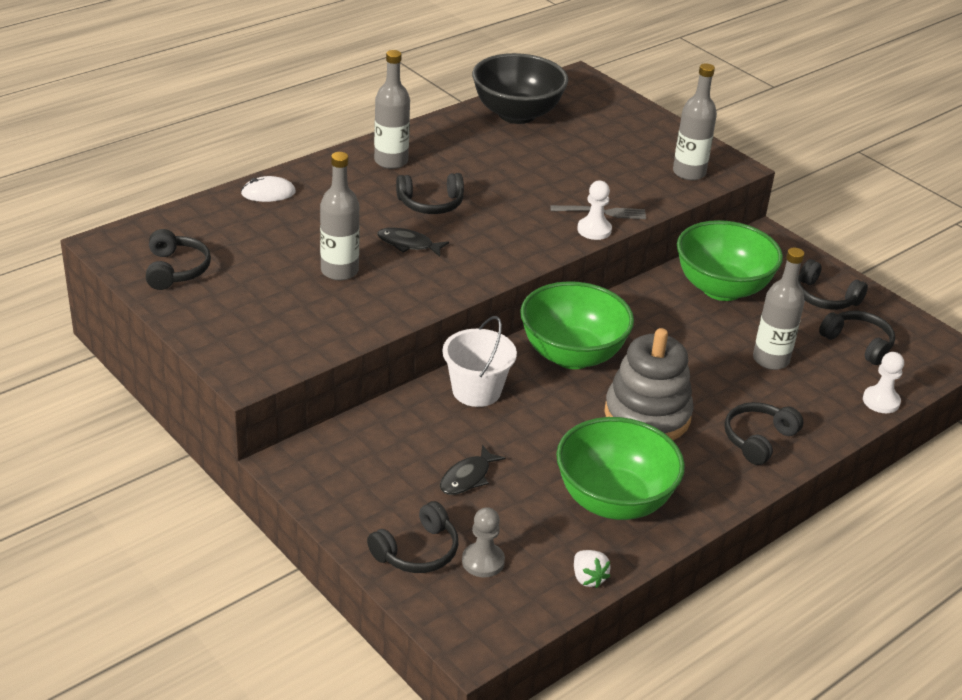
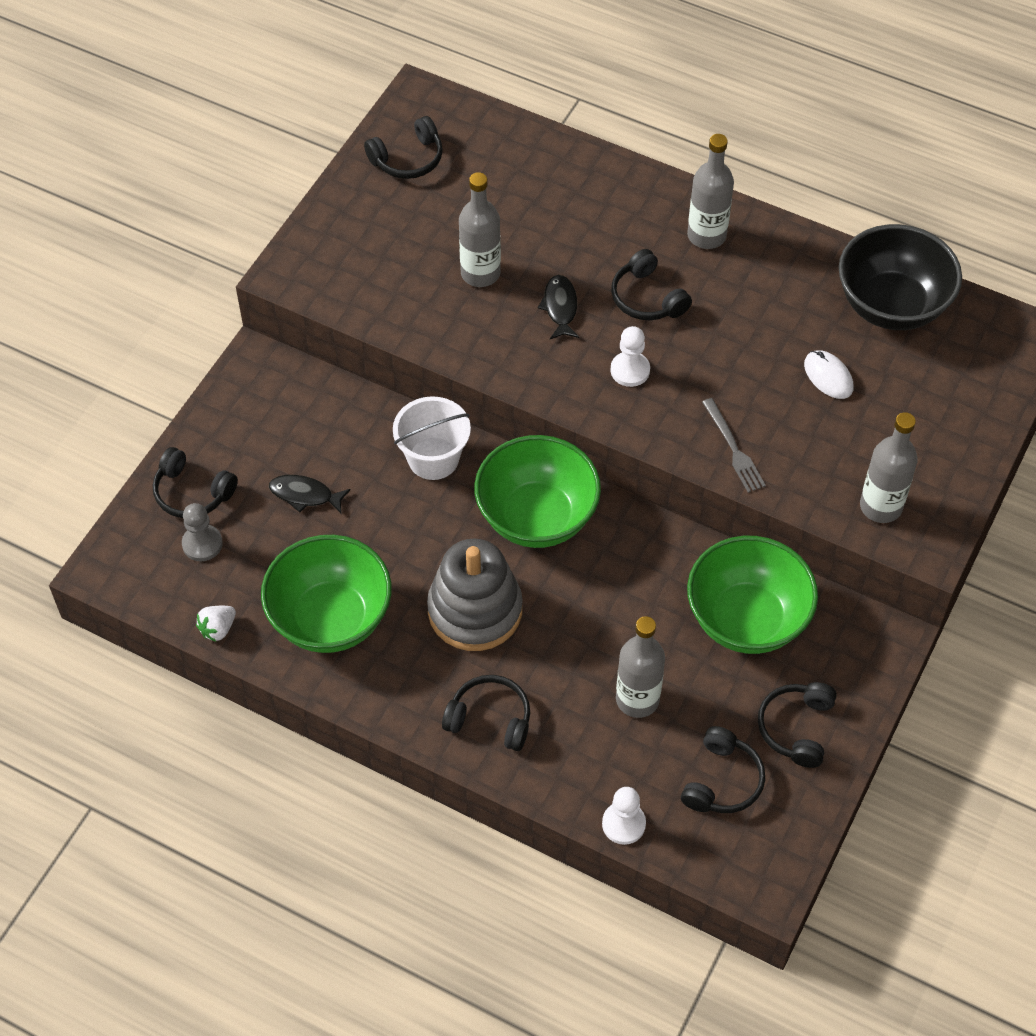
camera: 70 degrees right, 20 degrees up
(268, 193) = (577, 167): white mouse -> white mouse (828, 376)
(594, 230) = (692, 452): white pawn -> white pawn (630, 370)

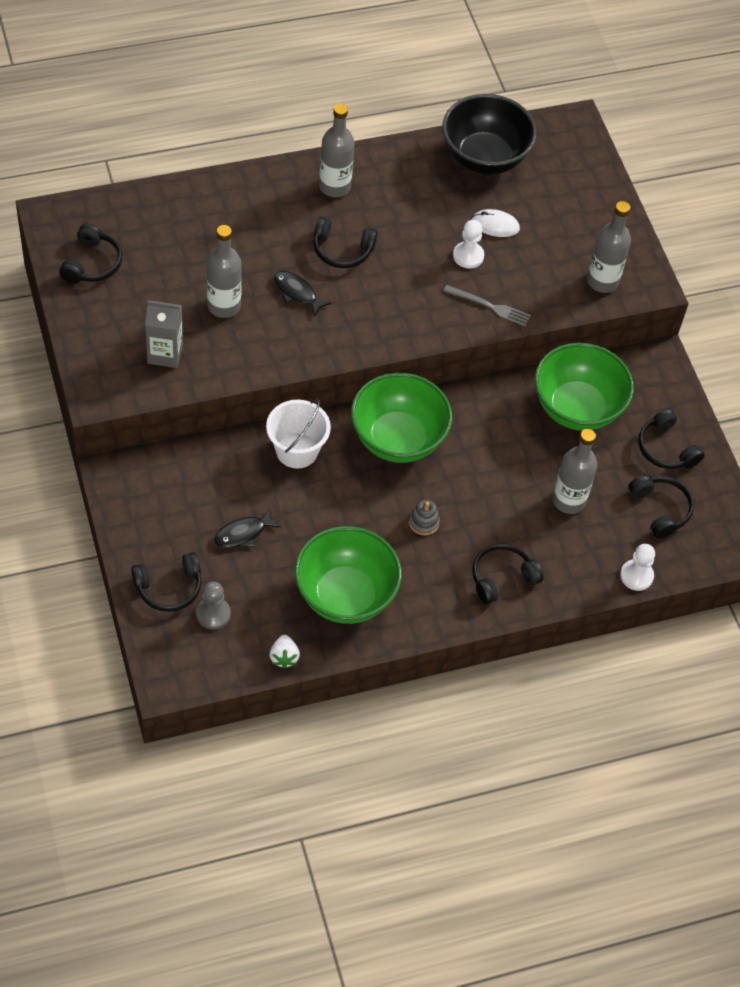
camera: 50 degrees left, 0 degrees up
(381, 279) = (165, 354): none -> grey carton
(475, 610) = (424, 522): grey stacking toy -> grey stacking toy, size x0.40
(630, 370) = (381, 302): white pawn -> white pawn (468, 256)

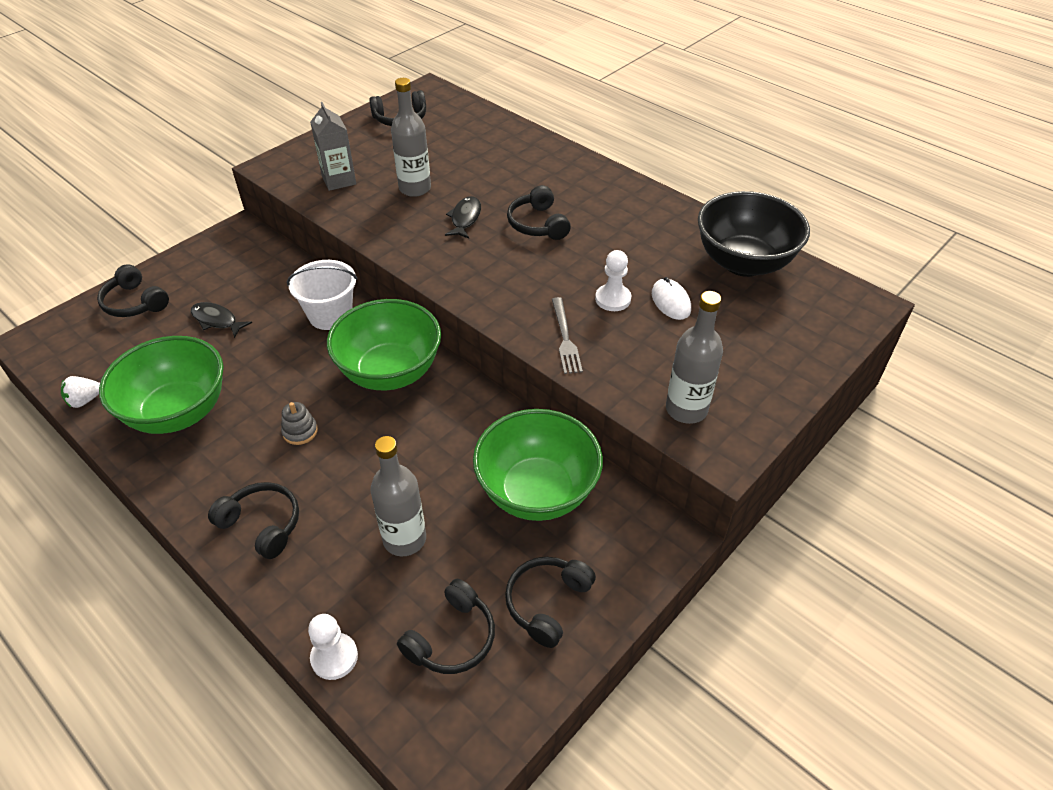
camera: 65 degrees right, 10 degrees down
(213, 614) = (117, 338): grey pawn -> none
(334, 186) = (603, 194): grey bottle -> none

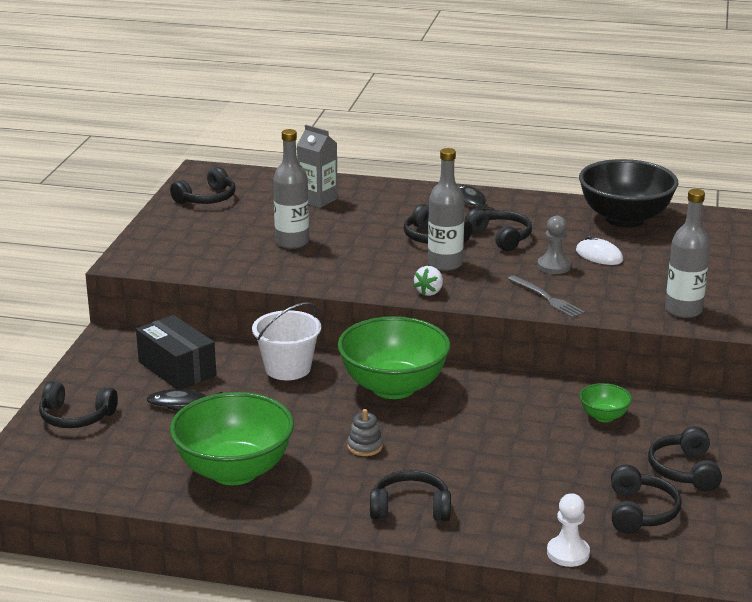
camera: 30 degrees left, 20 degrees down
(85, 400) = (128, 493): white strawberry -> white strawberry (429, 292)
(251, 282) = (177, 369): none -> black box
(339, 180) = (210, 254): grey carton -> grey carton (318, 200)
(404, 539) = (537, 475): grey bottle -> grey bottle (445, 264)
(465, 218) = (366, 250): black fish -> black fish (471, 202)
(537, 492) = (604, 416): green bowl -> green bowl, size x0.45
(599, 244) = (500, 237): none -> black headphones
(613, 299) = (554, 266): white pawn -> grey pawn

